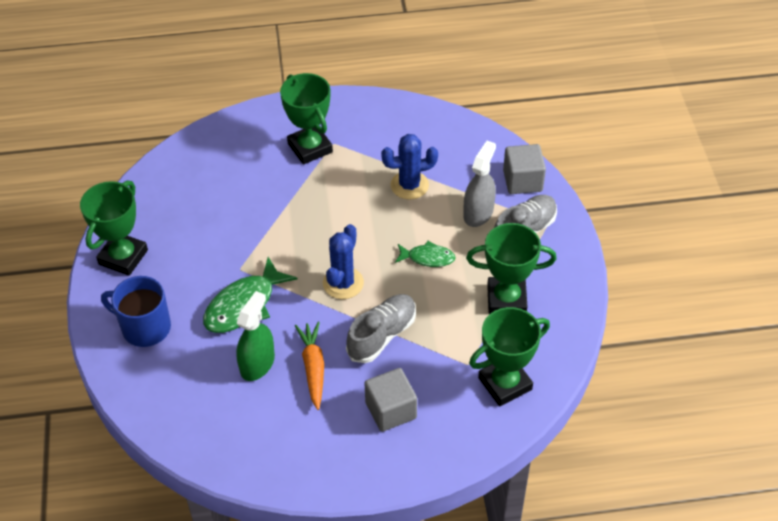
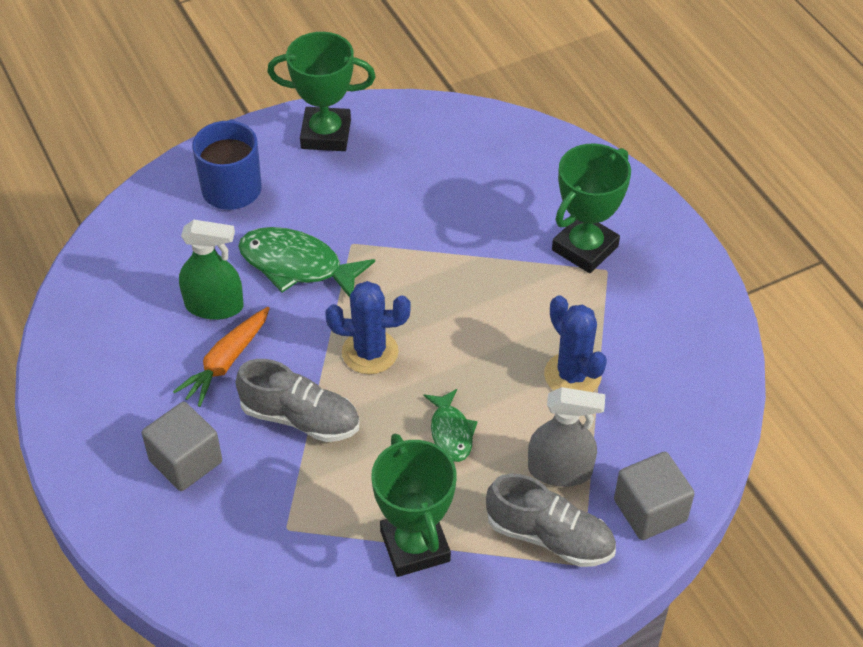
camera: 70 degrees right, 0 degrees up
(313, 368) = (226, 362): orange carrot -> orange carrot turned 150 degrees clockwise
(505, 384) = (267, 580): green trophy -> none

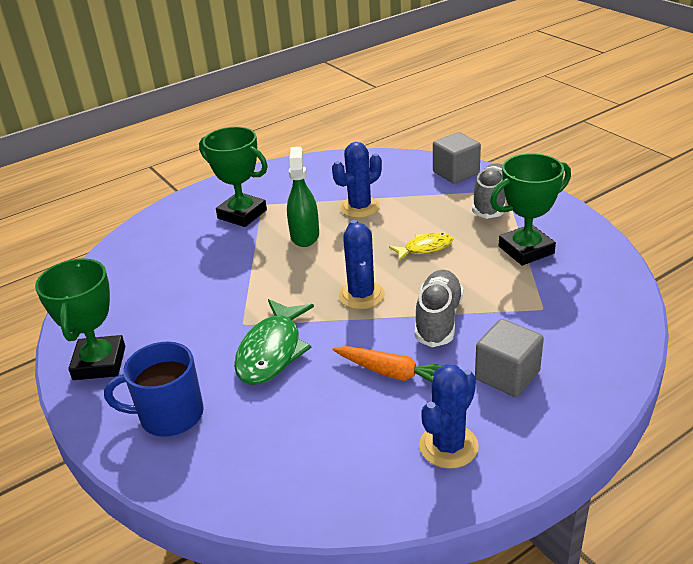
camera: 95 degrees left, 15 degrees down
(110, 390) = (448, 446): none -> blue cactus
(214, 306) = (328, 395): green spray bottle -> green spray bottle (305, 235)
(451, 432) = (425, 248): green fish -> yellow fish
(560, 470) = (439, 204): grey spray bottle -> none

